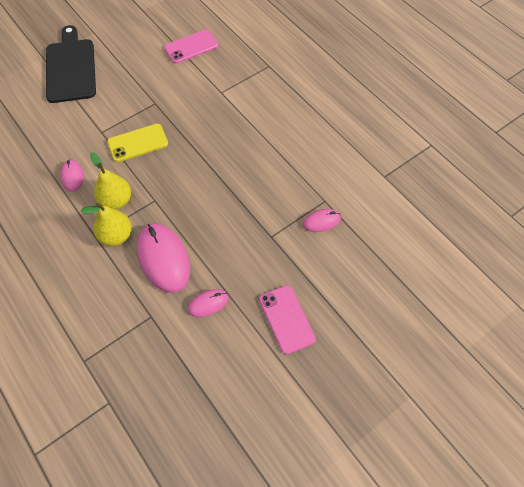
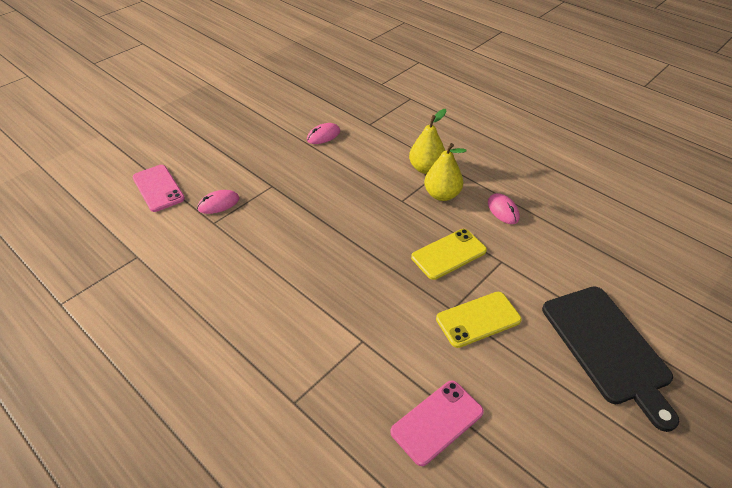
camera: 170 degrees right, 15 degrees down
(141, 94) = (478, 319): none -> yellow phone
(163, 259) = (373, 158): pink mouse -> none
(286, 319) = (254, 134): pink phone -> pink phone (158, 188)

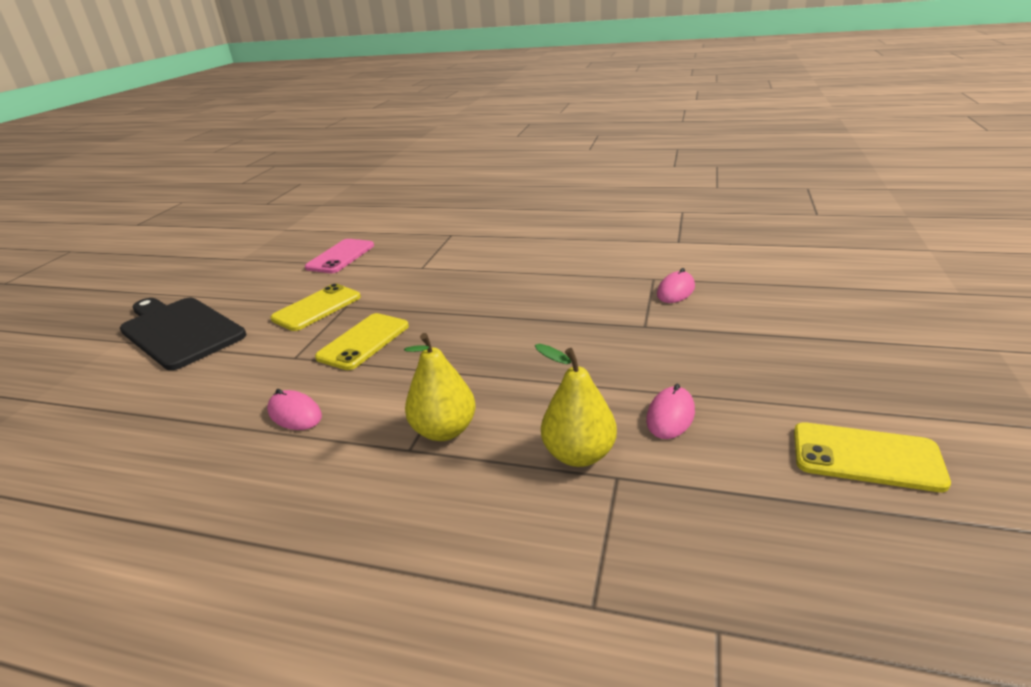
camera: 155 degrees right, 15 degrees down
(158, 188) = (764, 278): pink phone -> none
(279, 98) = (866, 457): none -> yellow phone
(442, 195) = (399, 400): yellow pear -> yellow pear (579, 454)

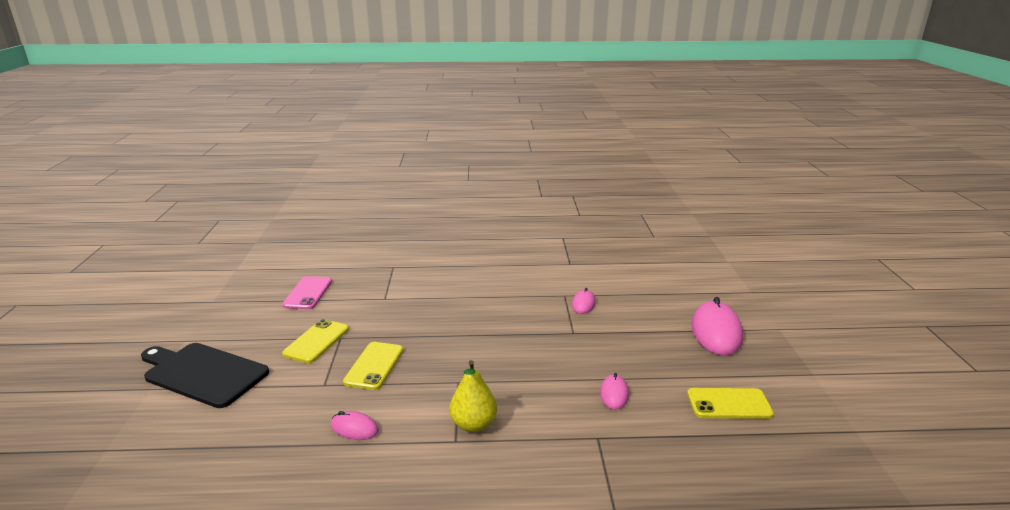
camera: 20 degrees left, 5 degrees down
(579, 454) = (569, 427): yellow pear -> none
(877, 344) = (716, 332): none -> pink mouse

